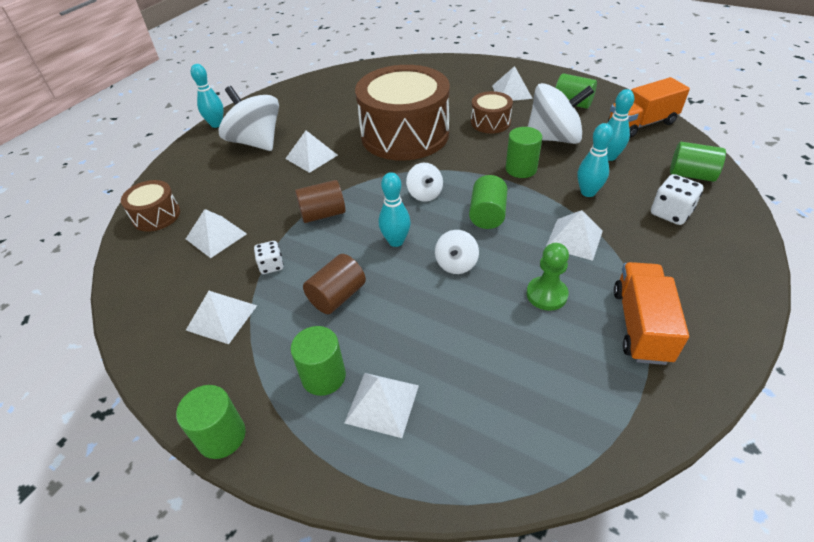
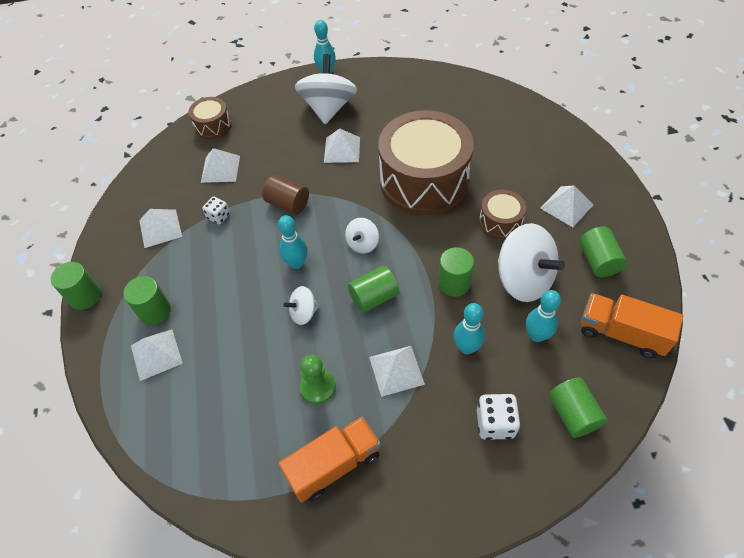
camera: 50 degrees right, 10 degrees up
(337, 296) = (220, 270): brown cylinder -> none

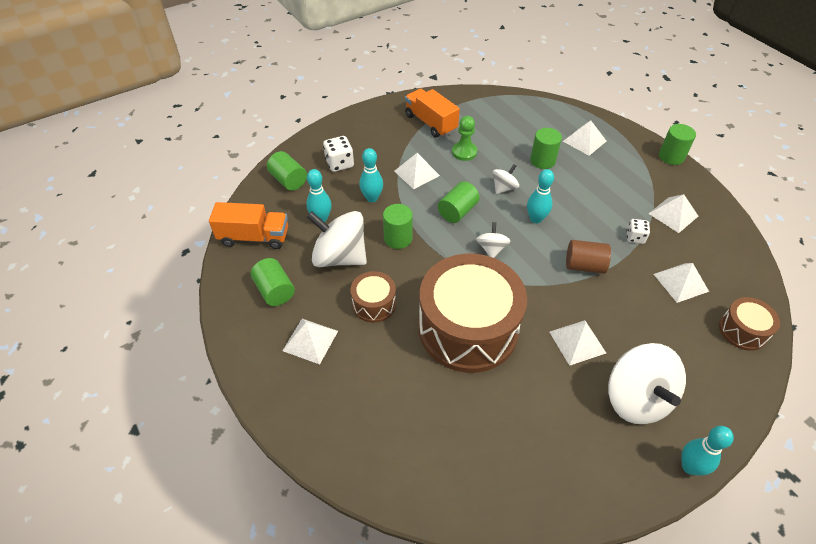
camera: 155 degrees right, 5 degrees down
(154, 311) = (612, 161): green cylinder -> green cylinder (542, 161)
(334, 465) = (431, 123): orange truck -> orange truck turned 105 degrees clockwise

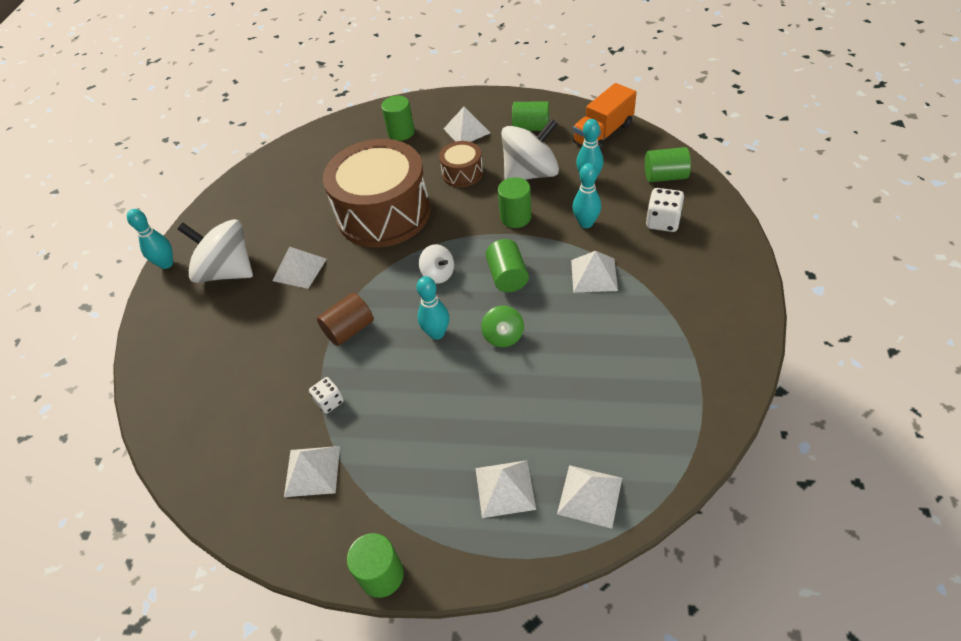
camera: 135 degrees right, 0 degrees up
(431, 123) = (679, 337): orange truck -> none
(464, 152) = (594, 337): green pawn -> none
(504, 188) = (503, 336): white spinning top -> green spinning top
(542, 161) = (511, 407): green cylinder -> green cylinder (401, 132)
(680, 282) = (252, 392): white pyramid -> white pyramid (589, 495)
(742, 331) = (170, 393): brown drum -> none

